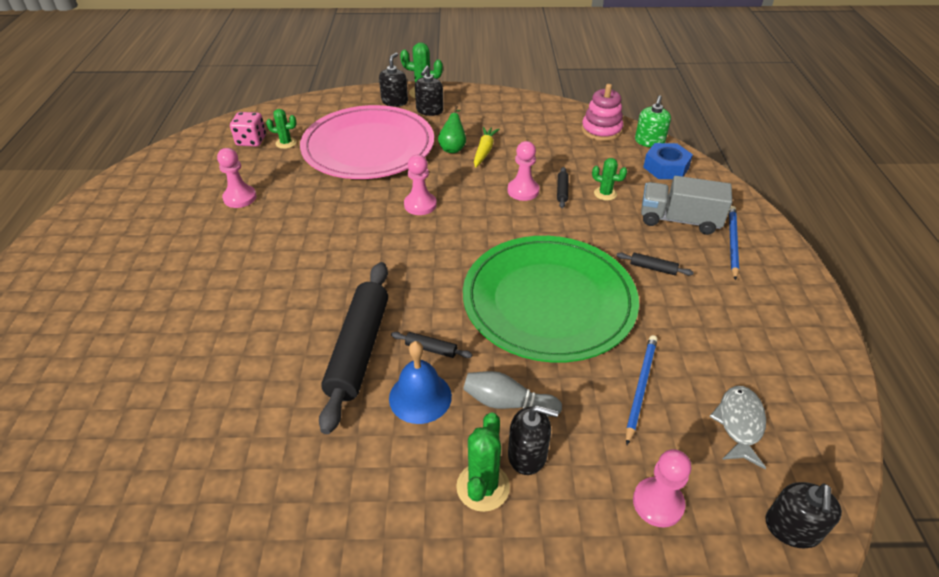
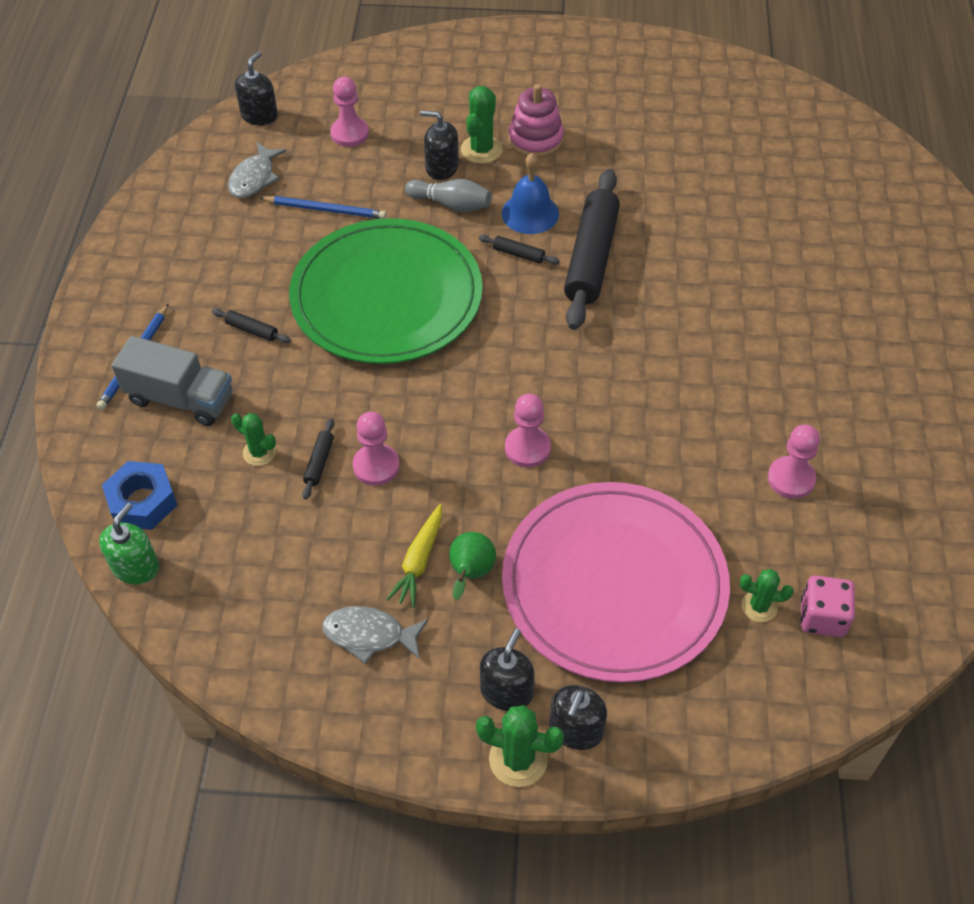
camera: 175 degrees left, 10 degrees up
(505, 124) = (369, 635): none -> grey fish
(601, 130) = (203, 604): pink stacking toy -> pink stacking toy (535, 140)
(640, 387) = (326, 210): blue pencil -> blue pencil turned 105 degrees counterclockwise

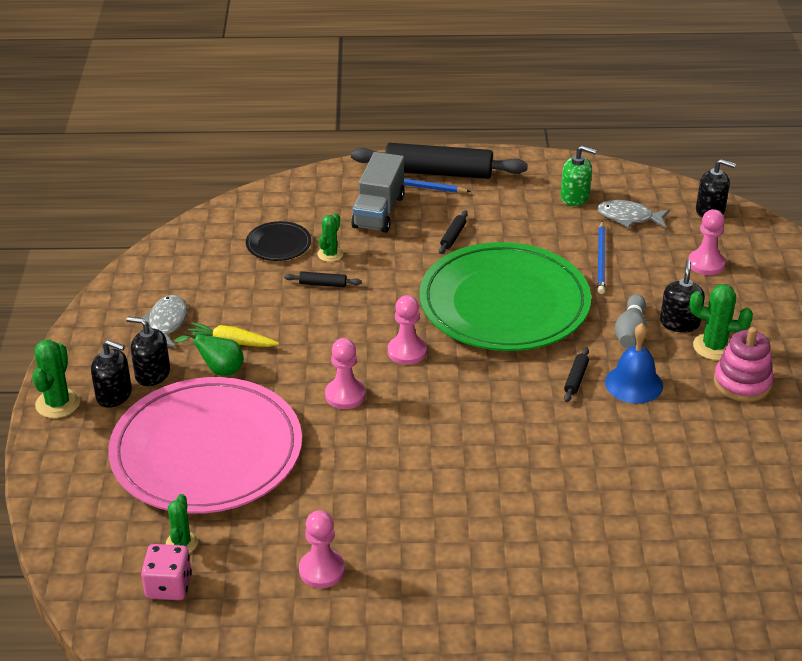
camera: 85 degrees right, 15 degrees down
(135, 567) = (227, 213): green soap dispenser -> green soap dispenser (575, 197)
(142, 502) = (282, 208): blue nut -> none
(224, 508) = (278, 244): none -> black plate
(376, 466) = (321, 313): pink pawn -> pink pawn (407, 351)
(576, 729) = (78, 433): black soap dispenser -> black soap dispenser (152, 374)
(591, 258) = (583, 427): black rolling pin -> black rolling pin (438, 172)

